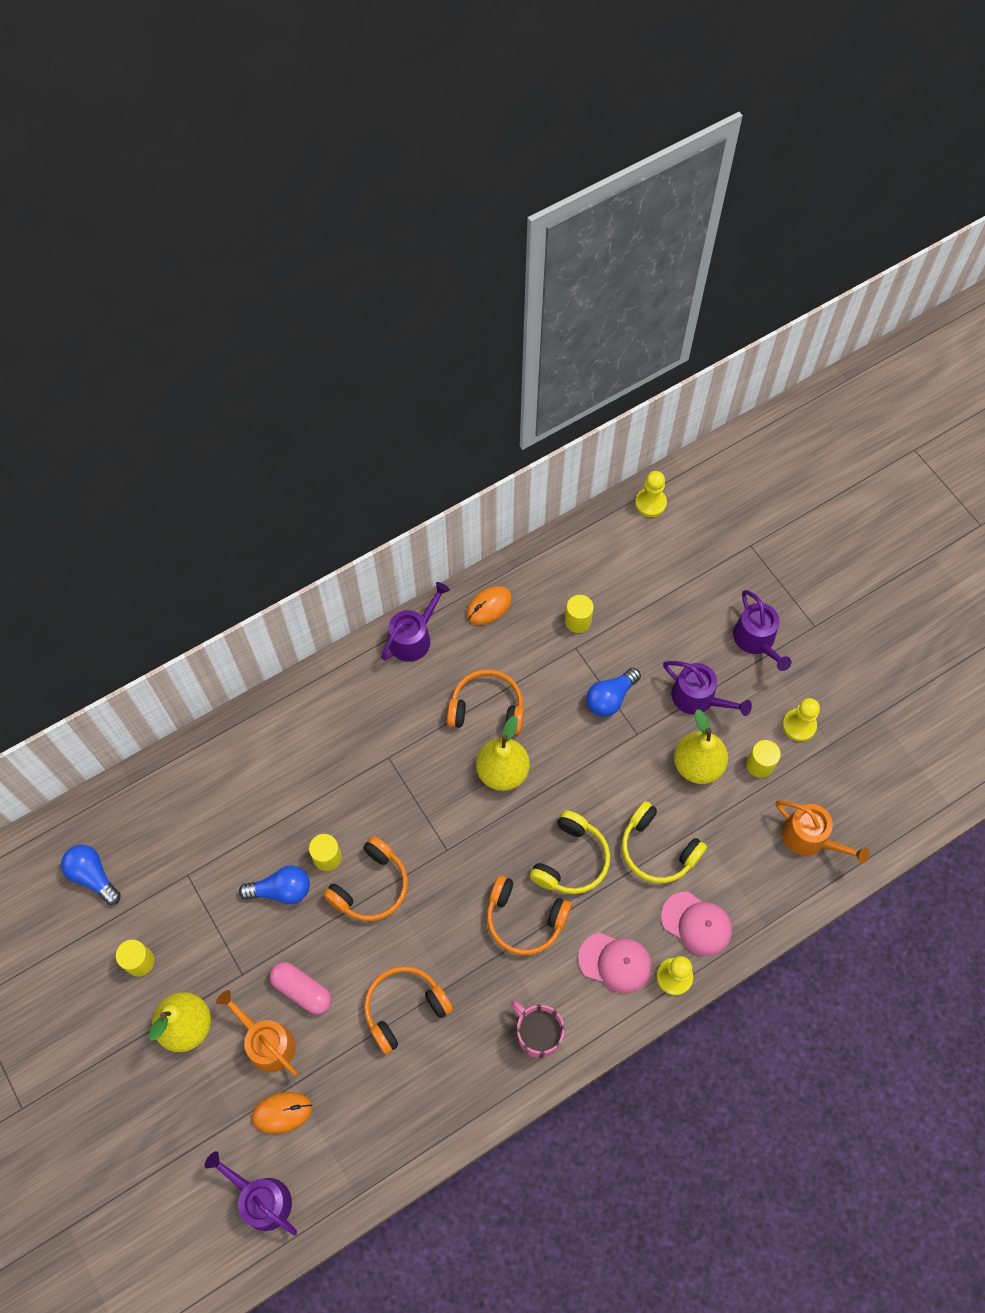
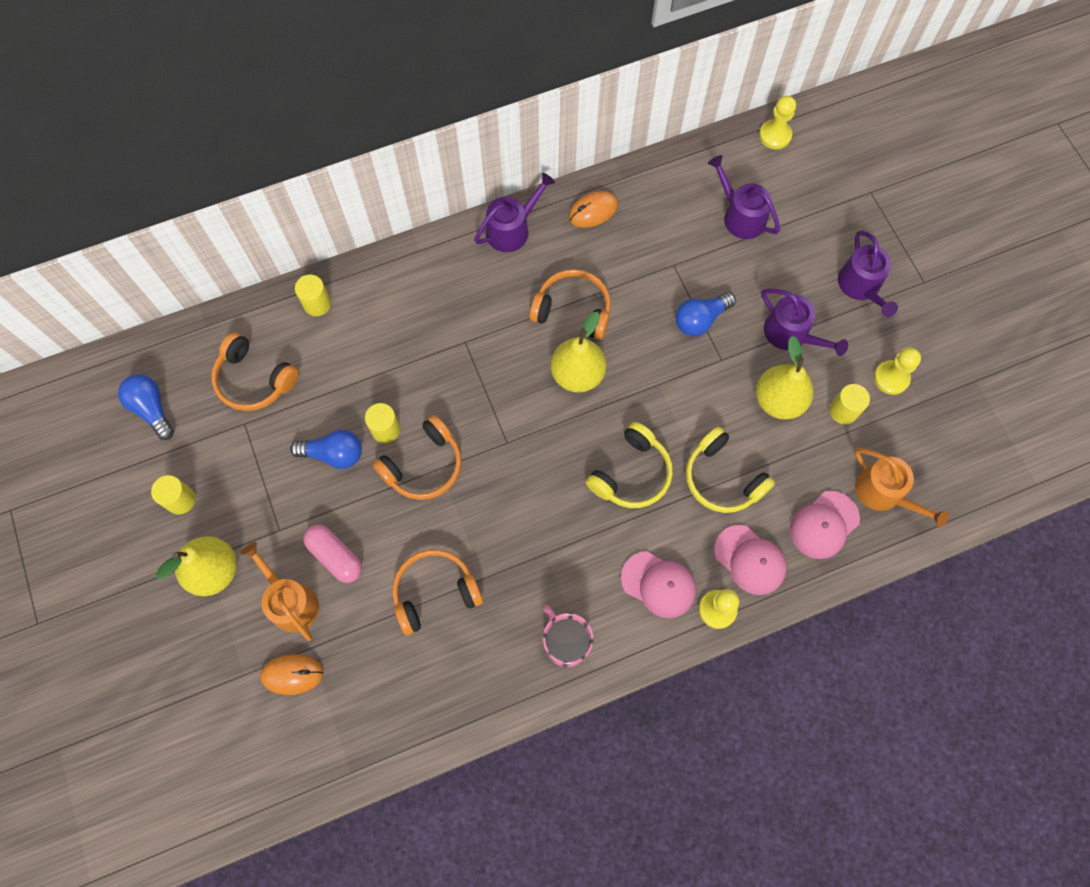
camera: 10 degrees right, 5 degrees up
(261, 1199) = (255, 757): purple watering can -> purple watering can (740, 216)
(524, 919) = (573, 525): orange headphones -> orange headphones (254, 380)
(578, 621) = (680, 239): yellow cylinder -> yellow cylinder (317, 304)
(759, 878) = (824, 525): none -> pink cap

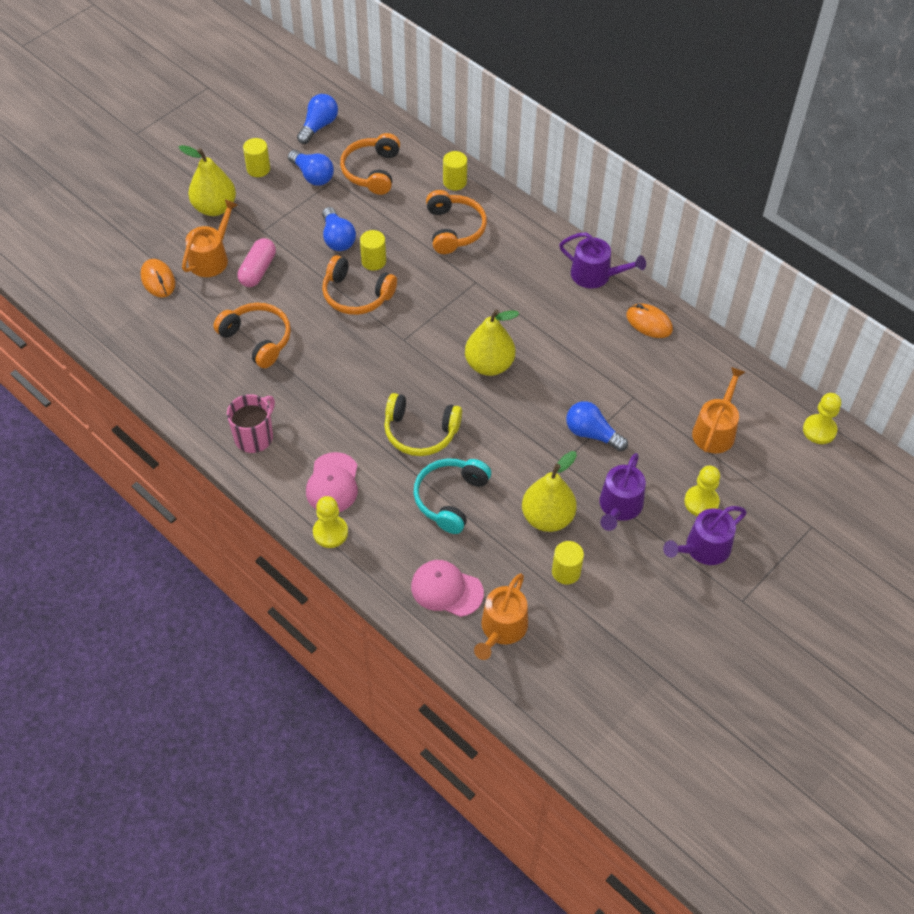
camera: 65 degrees right, 15 degrees down
(225, 444) = (312, 175): none -> blue light bulb
(573, 310) = (546, 341): orange headphones -> orange headphones (454, 229)
(722, 478) = (450, 498): yellow headphones -> turquoise headphones
(740, 216) = (715, 430): purple watering can -> orange watering can
(750, 560) = (386, 542): pink cap -> none
(891, 378) = (621, 601): yellow pawn -> yellow pawn (701, 502)

